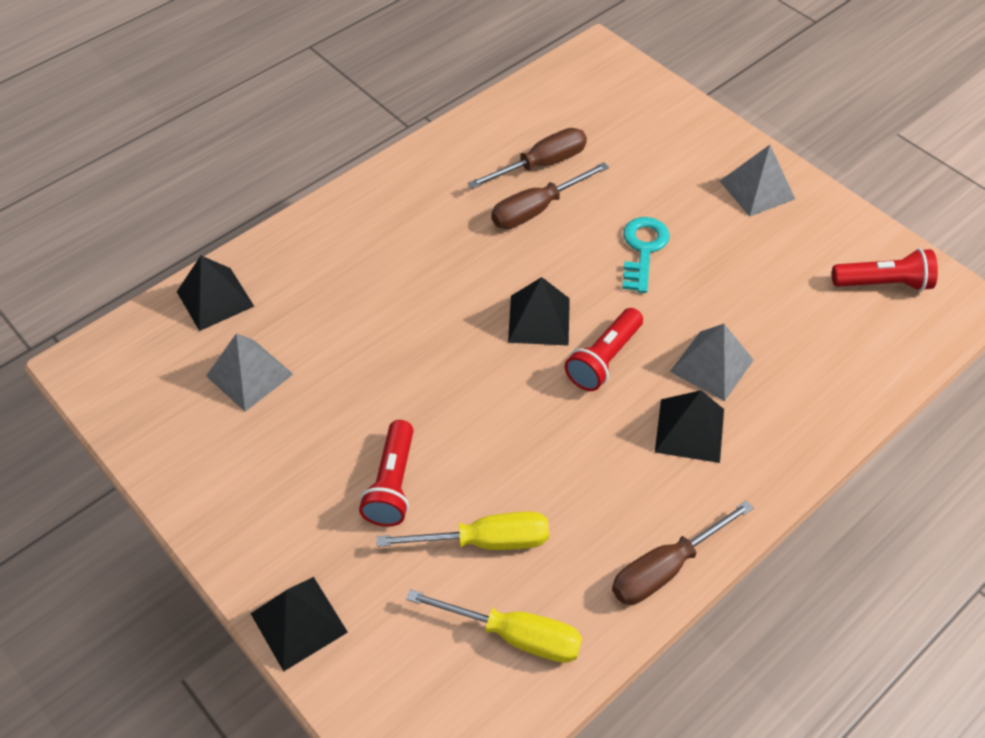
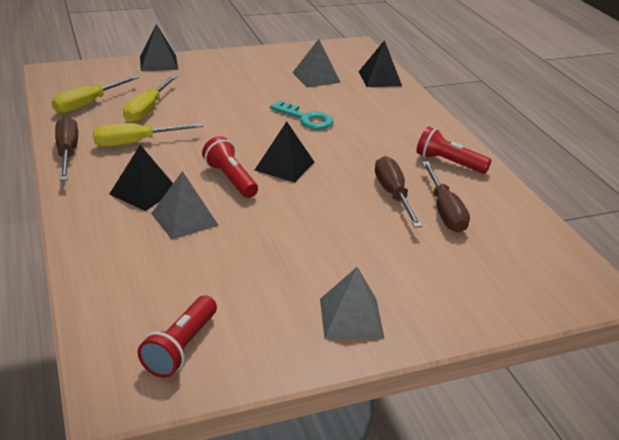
camera: 110 degrees right, 20 degrees down
(392, 484) = (208, 96): red flashlight -> red flashlight (448, 163)
(587, 502) = (135, 143): none -> yellow screwdriver
(643, 250) = (319, 228): turquoise key -> turquoise key (306, 118)

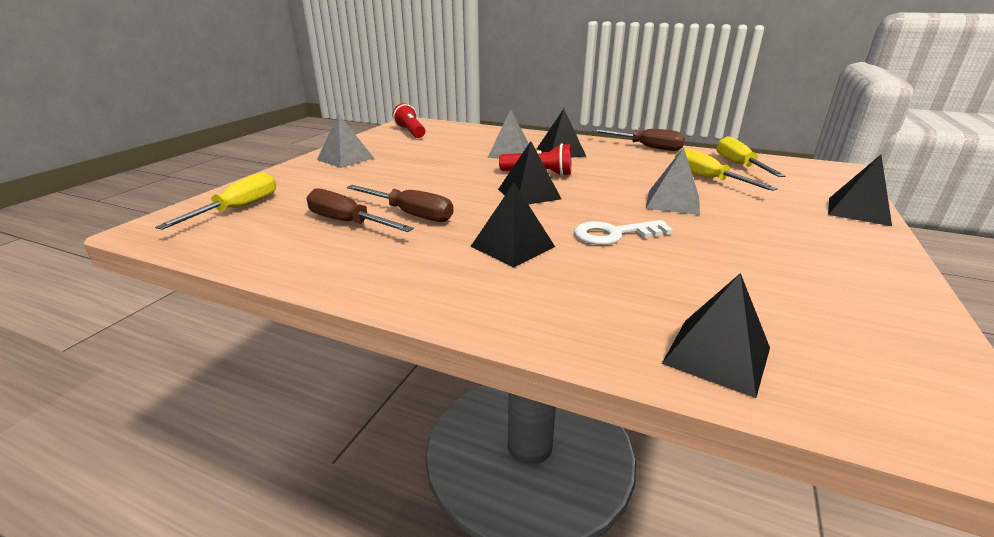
camera: 135 degrees right, 5 degrees down
(135, 143) = (641, 164): yellow screwdriver -> yellow screwdriver (238, 209)
(306, 118) = (614, 234): turquoise key -> white key
(316, 77) = (756, 291): grey pyramid -> grey pyramid (673, 202)
(371, 141) = (512, 246): none -> black pyramid
(448, 163) = (398, 266): red flashlight -> none

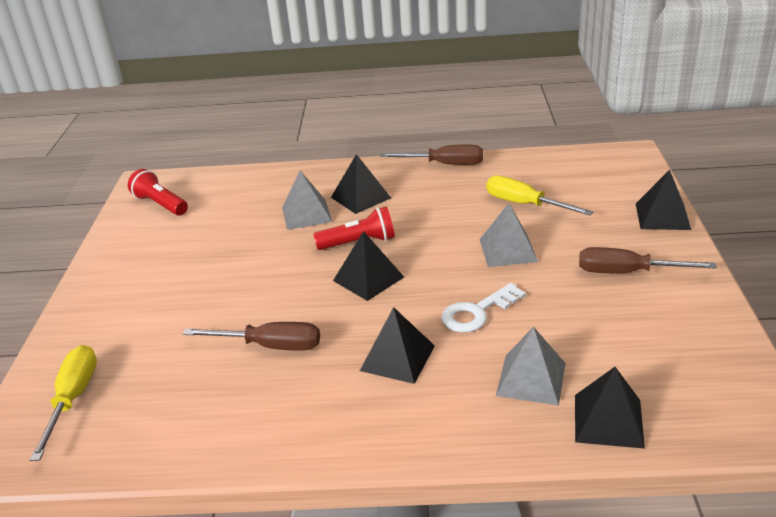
camera: 20 degrees left, 5 degrees up
(345, 159) = (121, 278): grey pyramid -> grey pyramid (531, 379)
(348, 222) = (215, 379): brown screwdriver -> brown screwdriver (627, 272)
(739, 165) = (545, 173): yellow screwdriver -> none

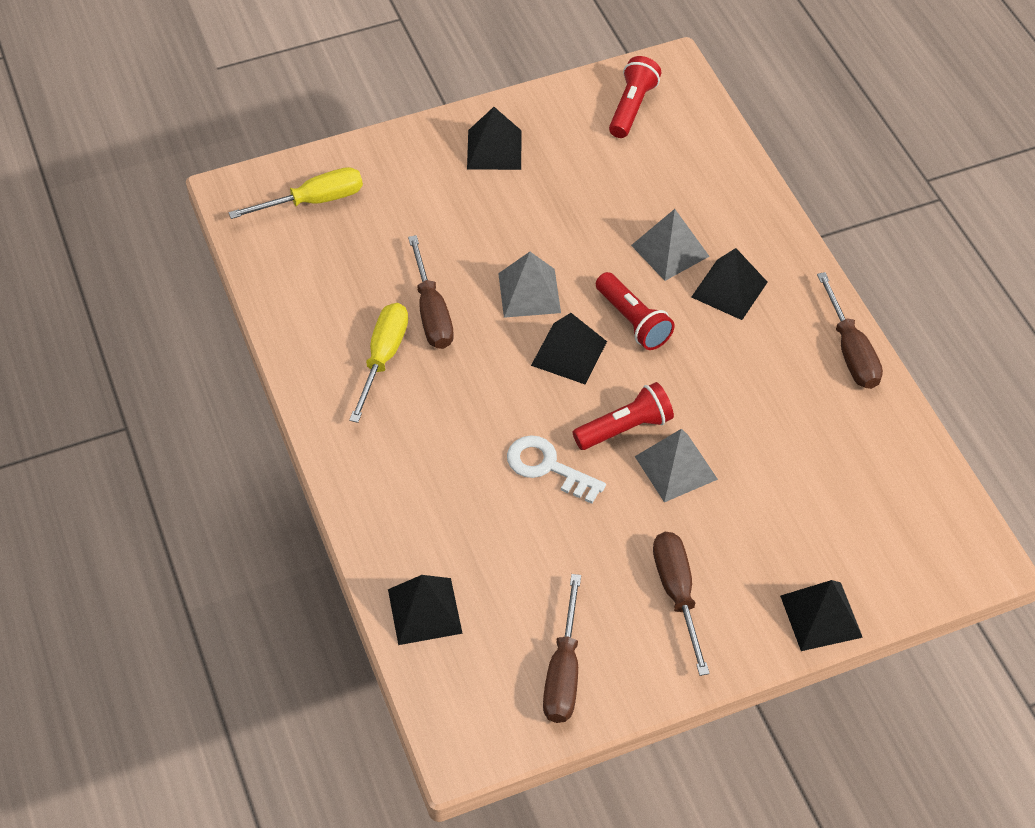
camera: 65 degrees right, 20 degrees up
(397, 358) = (451, 420): black pyramid -> black pyramid (494, 149)
(458, 266) = (625, 428): none -> red flashlight
(525, 204) = (786, 462): yellow screwdriver -> yellow screwdriver (383, 358)
(531, 379) = (460, 537): grey pyramid -> grey pyramid (529, 292)
(693, 346) = (563, 671): none -> brown screwdriver

